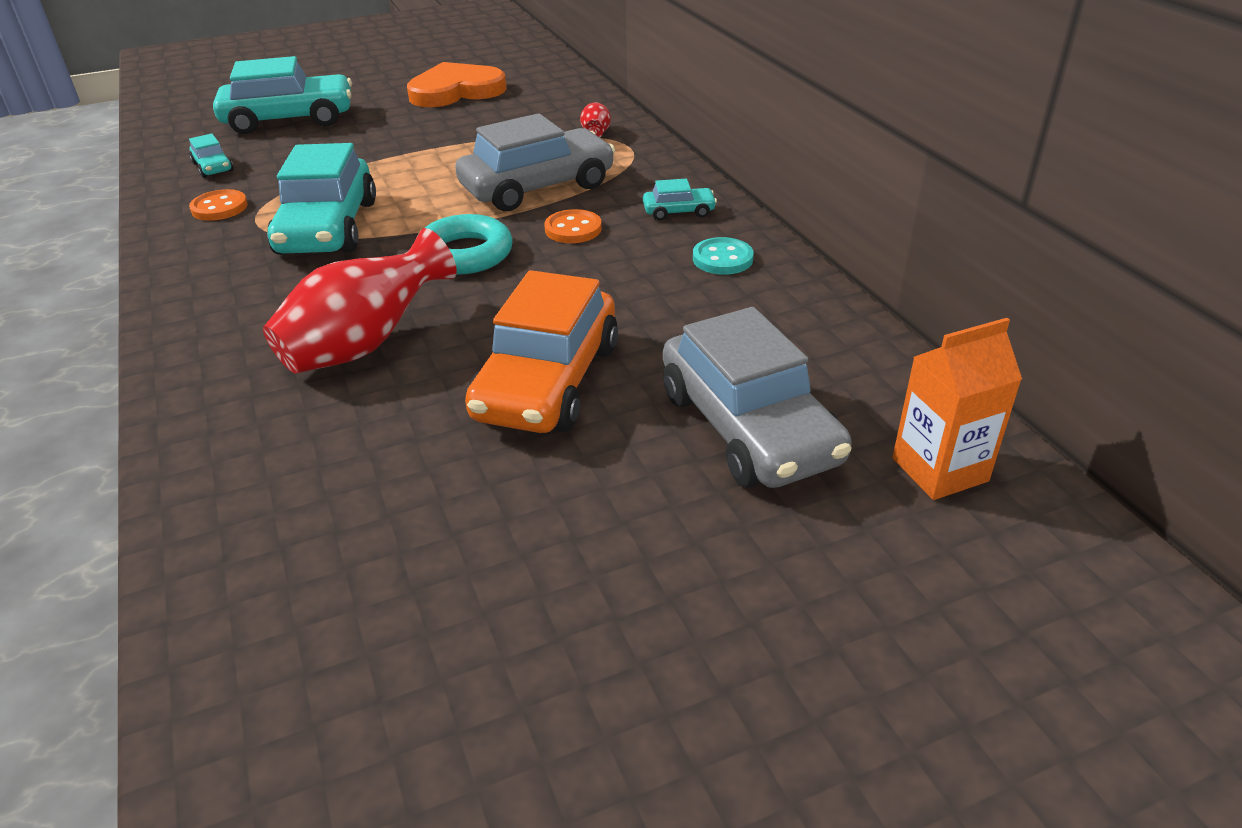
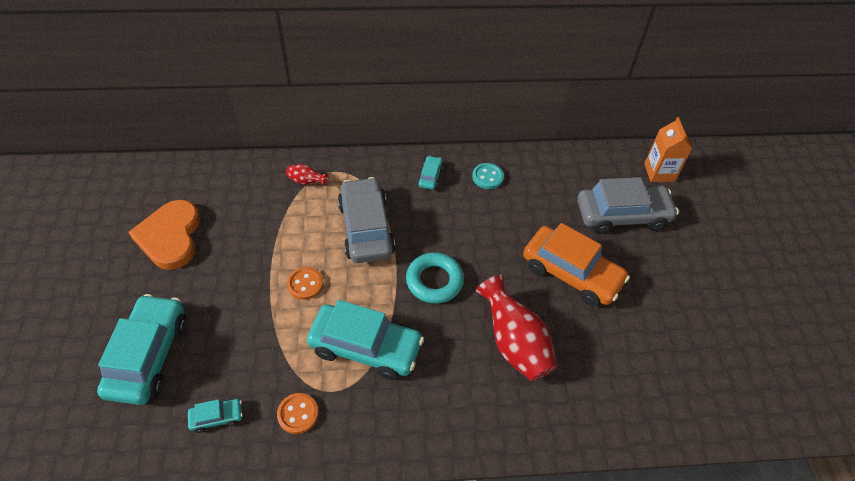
camera: 75 degrees left, 15 degrees up
(573, 229) = (428, 226): orange button -> orange button (305, 284)

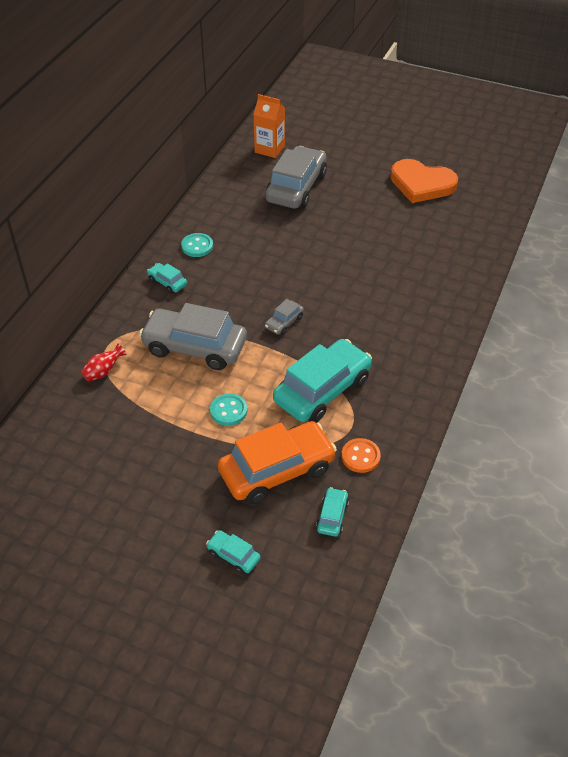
camera: 60 degrees left, 5 degrees down
(148, 356) = (233, 555): turquoise car -> turquoise car, size x0.44
(170, 237) = (93, 503): orange heart -> orange heart (421, 184)
(305, 284) = (228, 411): orange button -> turquoise button
(434, 281) = (284, 322): turquoise ring -> grey car
(514, 343) = (373, 298): red vase -> none
(571, 273) = (331, 239): orange car -> orange car (277, 470)

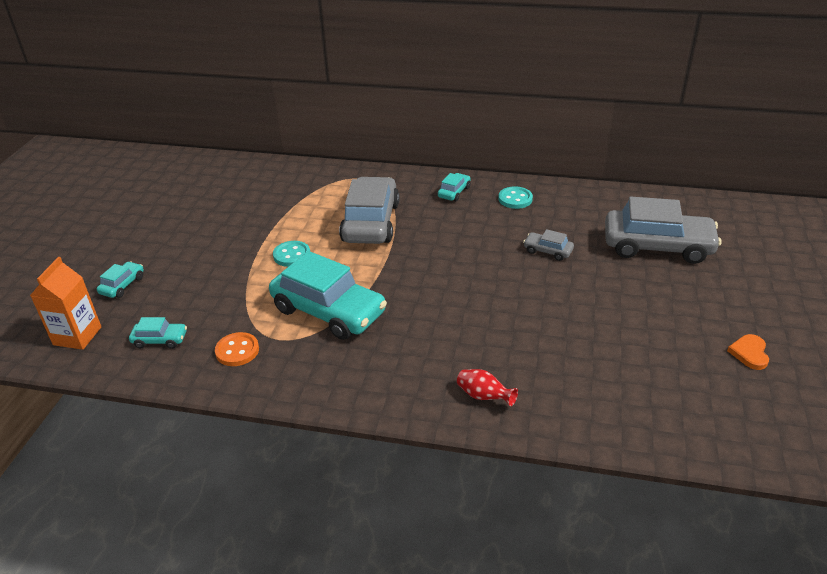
camera: 80 degrees right, 10 degrees down
(103, 371) = (329, 182): red vase -> red vase (484, 396)
(269, 149) = (716, 217): orange carton -> orange carton (77, 336)
(277, 470) = (218, 296): orange car -> none
(284, 322) = (423, 271): grey car -> grey car (548, 251)
(421, 184) = (749, 353): orange heart -> orange heart, size x0.44

